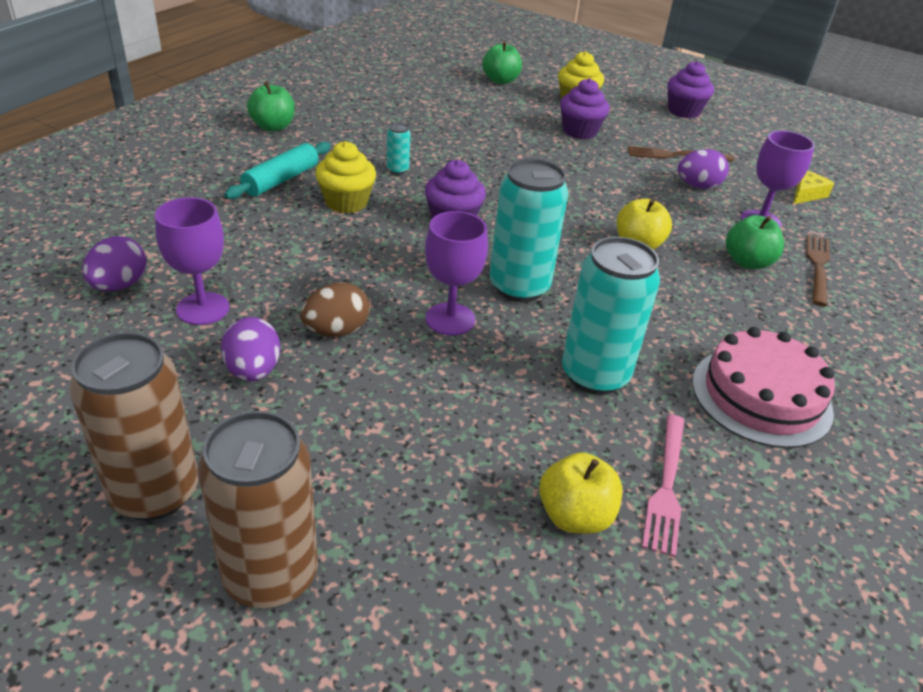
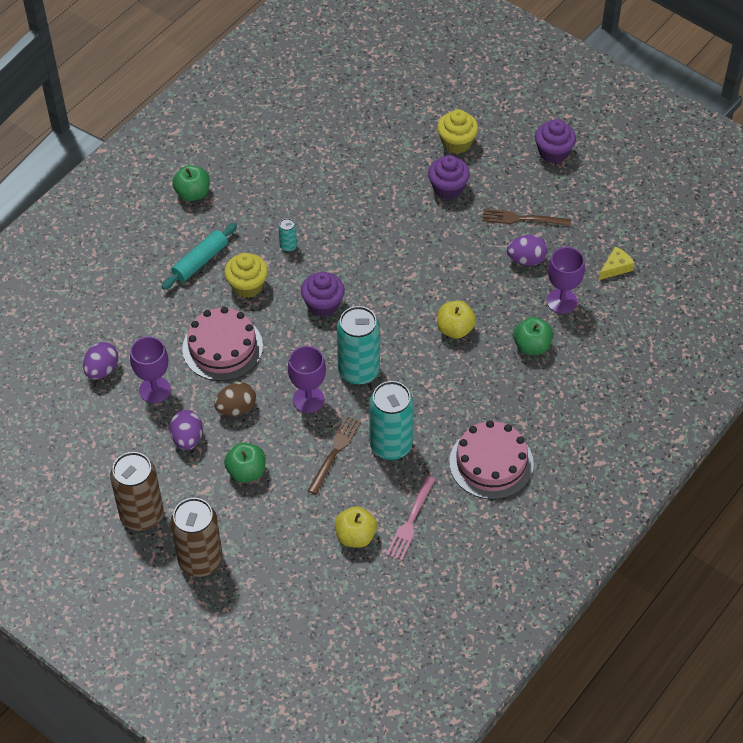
camera: 10 degrees right, 15 degrees up
(312, 261) = (222, 347): none -> pink cake
(500, 80) = (393, 111): green apple -> green apple (246, 472)
(818, 266) = (584, 350): brown fork -> brown fork (335, 452)

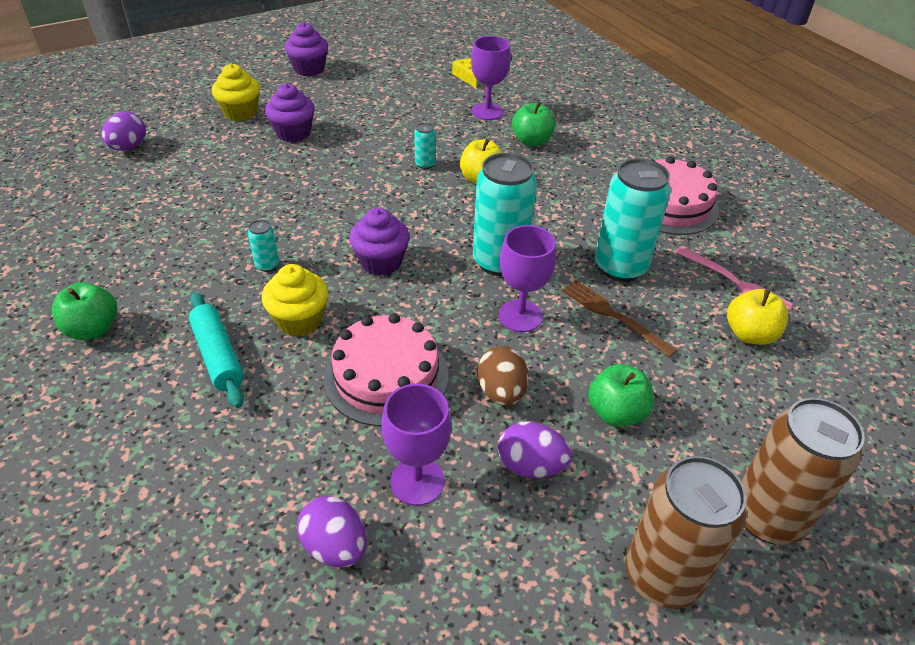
camera: 70 degrees left, 10 degrees down
(454, 287) = (425, 164): none -> turquoise can
(522, 219) = (372, 104): brown fork -> none
(526, 259) = (423, 116): purple egg -> purple egg (128, 147)

